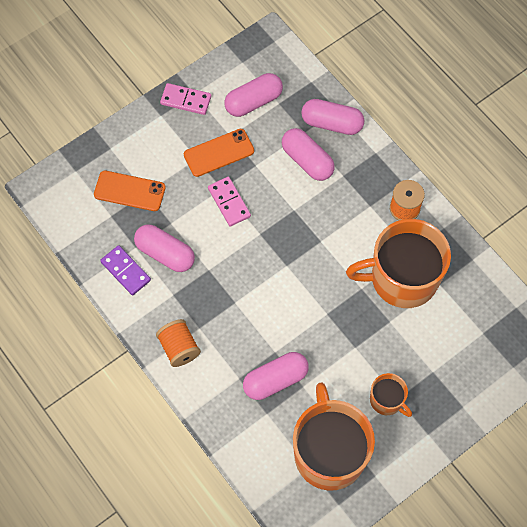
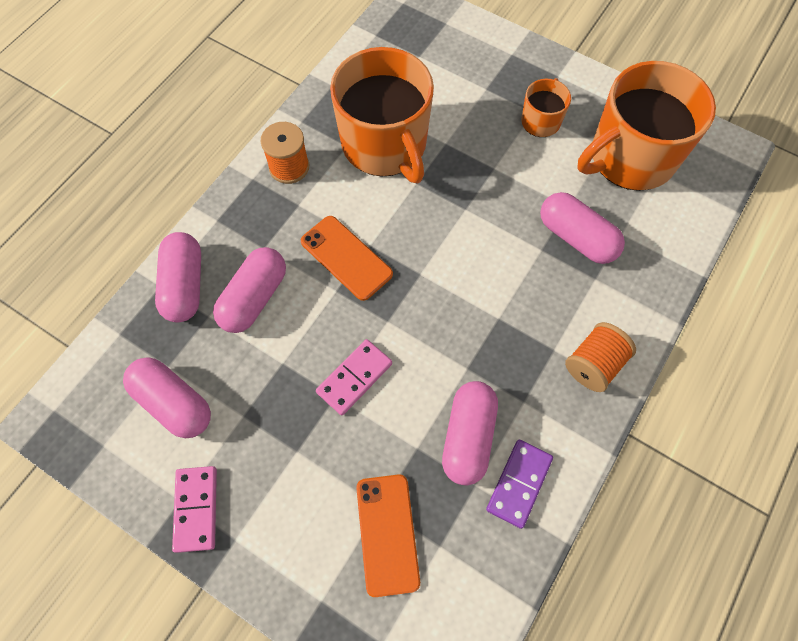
camera: 110 degrees left, 0 degrees up
(219, 153) = (277, 422): orange phone -> orange phone (346, 258)

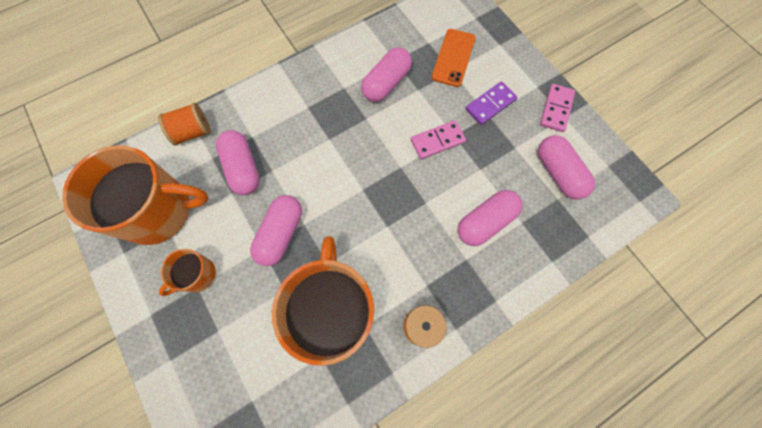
camera: 155 degrees left, 5 degrees up
(185, 285) = (534, 254): pink capsule -> pink capsule (280, 234)
(346, 258) = (408, 224): orange phone -> none
(519, 484) = (372, 52): purple domino -> purple domino (490, 104)
(594, 364) = (291, 90): orange spool -> orange spool (192, 132)

